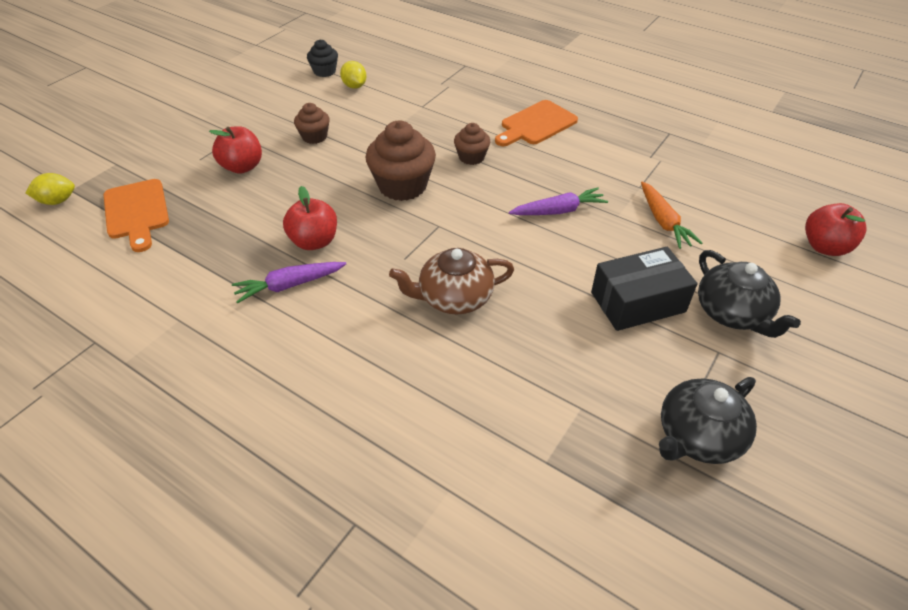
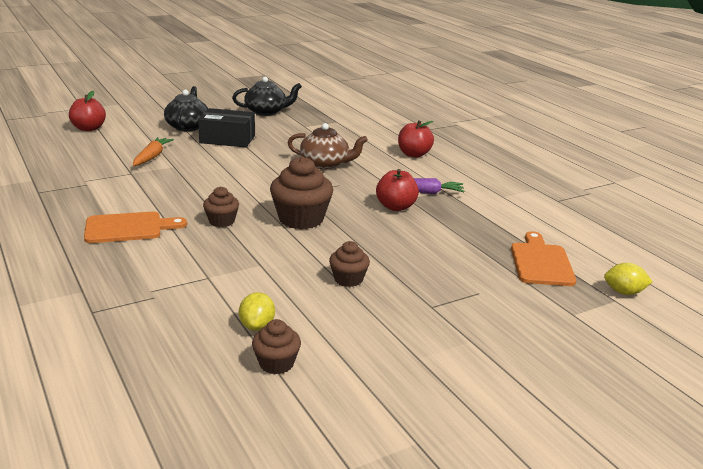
camera: 155 degrees left, 20 degrees down
(242, 167) = (435, 272): red apple -> red apple (414, 154)
(324, 71) = (276, 363): black cupcake -> brown cupcake
(558, 211) = (208, 177): purple carrot -> none

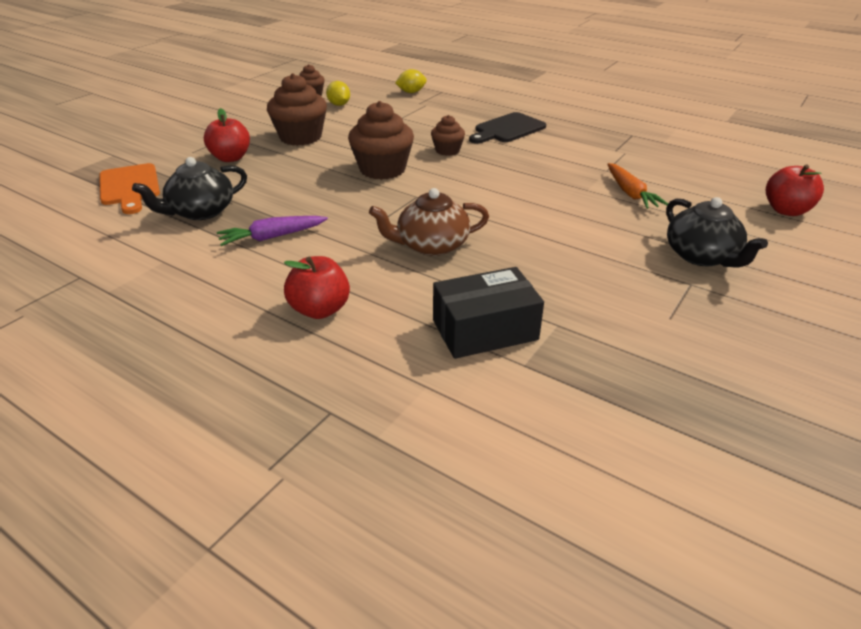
camera: 155 degrees right, 10 degrees up
(128, 228) = (507, 129): orange cutting board -> black cutting board
(227, 139) = (609, 249): black box -> black box (485, 330)
(266, 112) = (675, 345): black teapot -> black teapot (200, 212)
(348, 279) = (300, 137): brown cupcake -> brown cupcake, size x1.79
(396, 207) = (297, 207): red apple -> red apple (230, 158)
(624, 292) = (55, 179): yellow lemon -> yellow lemon (411, 92)

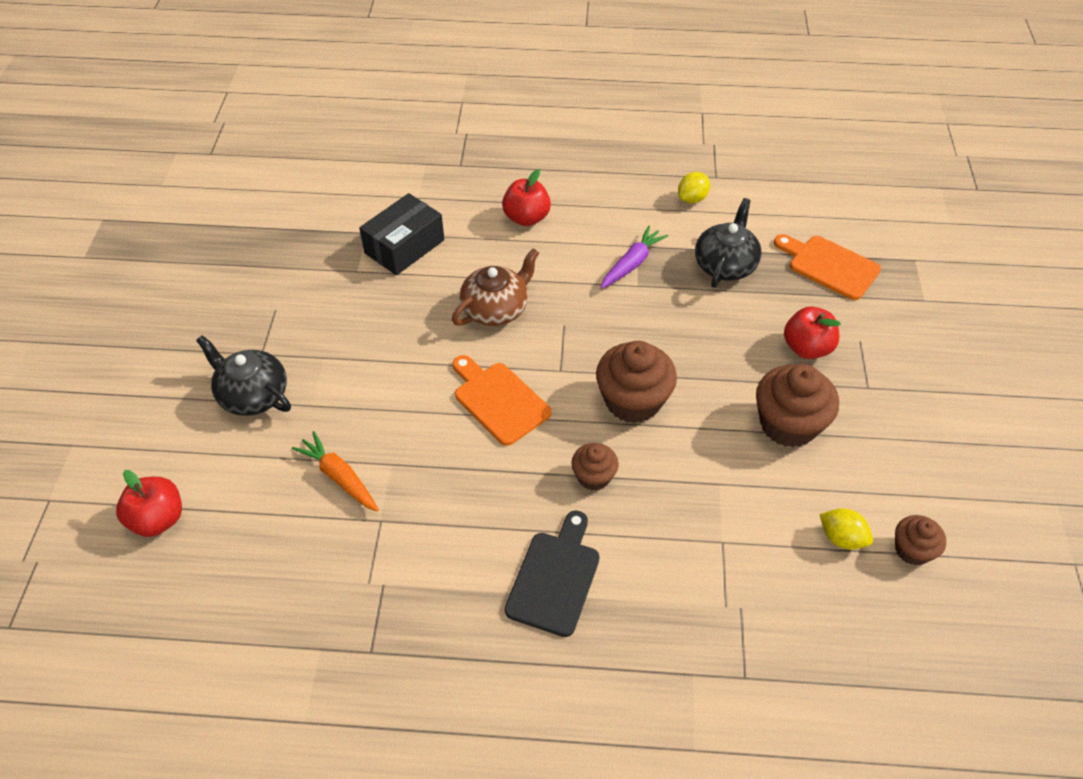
camera: 150 degrees right, 15 degrees up
(411, 92) = (786, 645): yellow lemon -> yellow lemon (692, 198)
(480, 195) = (499, 400): none -> orange cutting board

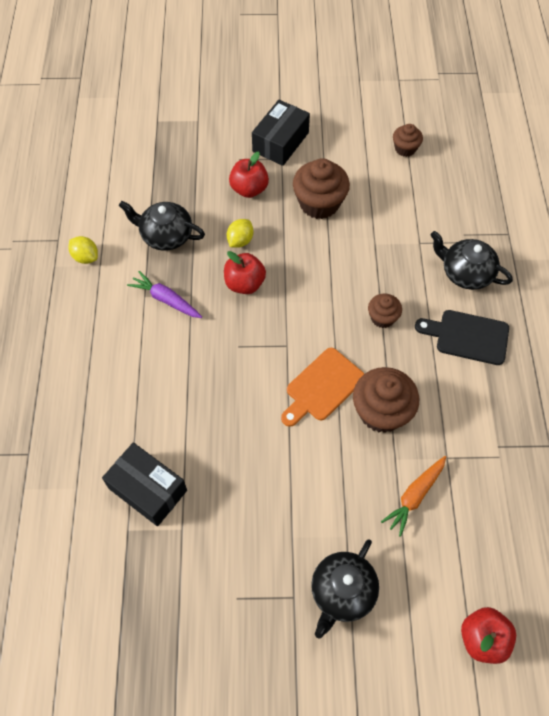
camera: 95 degrees left, 10 degrees up
(496, 309) = (224, 399): brown teapot -> none
(526, 218) = (108, 385): red apple -> red apple (244, 283)
(633, 401) = (311, 295): brown cupcake -> brown cupcake (381, 411)
(666, 596) = (465, 273): none -> black teapot
(829, 266) = (165, 170): orange cutting board -> none
(841, 538) = (404, 181): yellow lemon -> yellow lemon (240, 241)
(899, 388) = (280, 142): none -> black box

